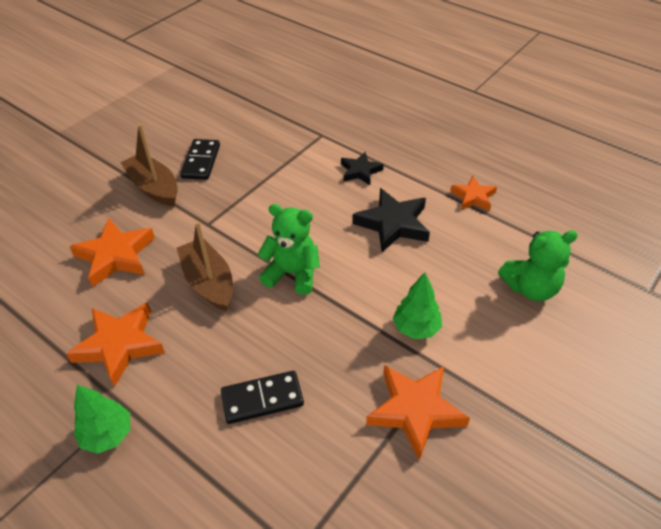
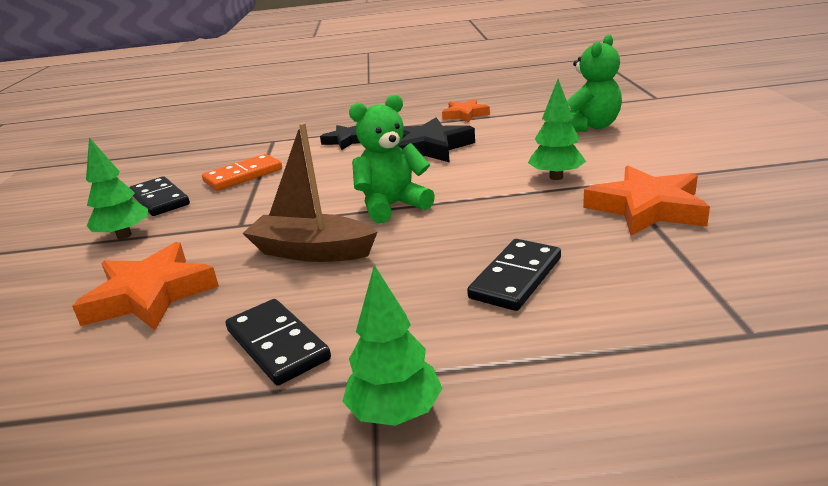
camera: 40 degrees left, 20 degrees down
(119, 345) = (277, 344): orange star -> black domino
(154, 187) = (124, 235): brown boat -> green tree
(262, 168) = (243, 175): none -> orange domino

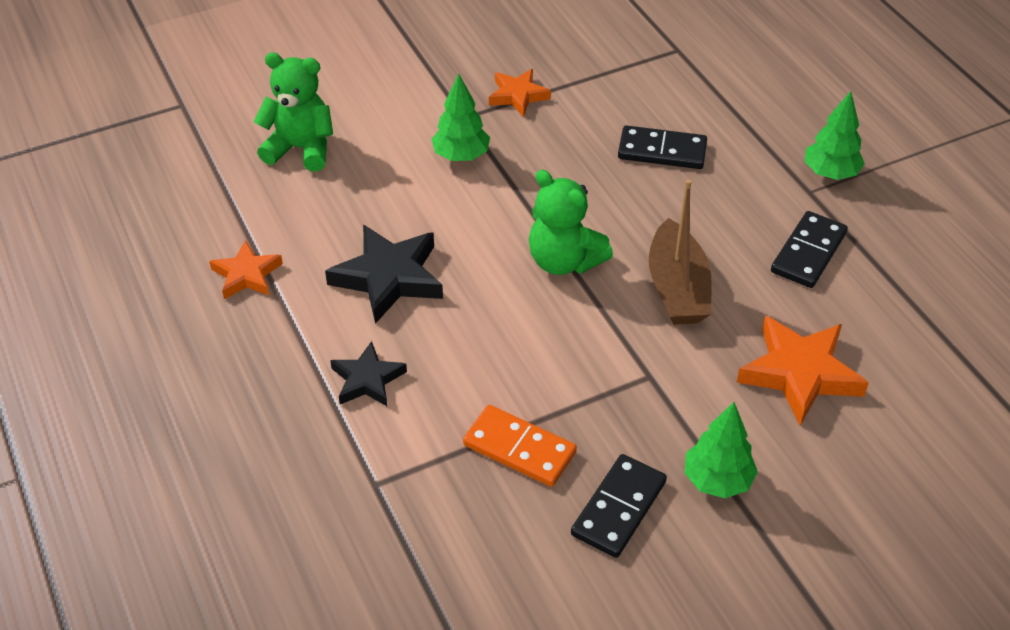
camera: 115 degrees left, 20 degrees up
(647, 208) = (518, 95): orange star -> orange star, size x0.61

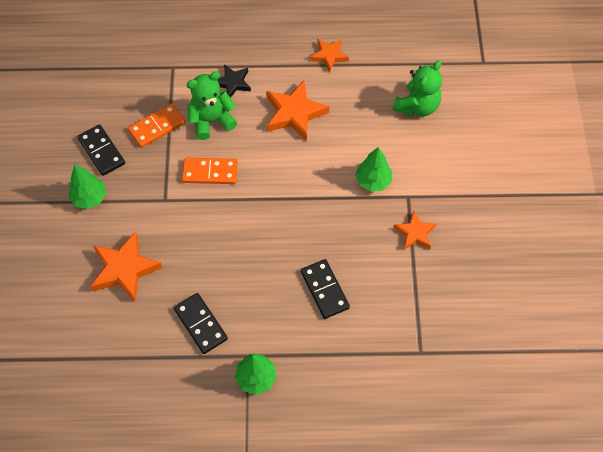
camera: 115 degrees right, 15 degrees up
(388, 278) = (294, 113): black star -> orange star
(562, 339) = (210, 172): none -> orange domino
(564, 261) = (263, 197): green teddy bear -> green teddy bear (211, 120)
(662, 151) = (324, 290): black domino -> black domino turned 60 degrees counterclockwise
(677, 288) = (213, 241): brown boat -> none

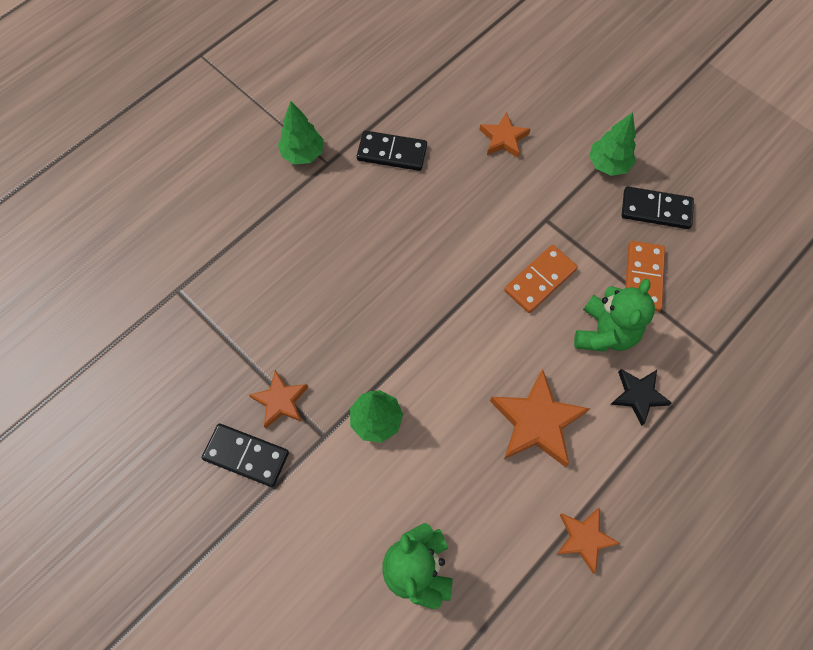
camera: 135 degrees right, 5 degrees up
(124, 269) = (503, 138): orange star -> orange star, size x0.61
(324, 290) = (316, 268): black domino -> black domino (246, 455)

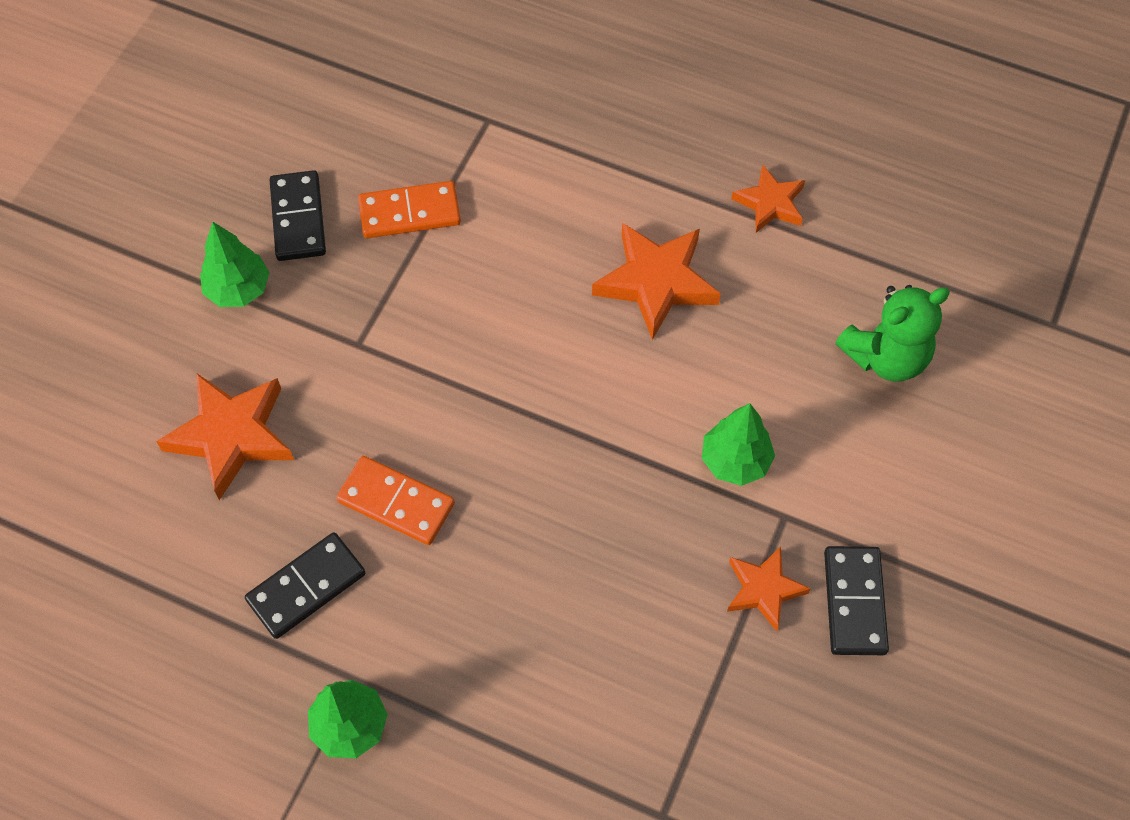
camera: 110 degrees left, 5 degrees down
(392, 153) = (306, 587): black domino -> black domino turned 60 degrees clockwise
(503, 138) = (231, 436): orange star -> orange star, size x1.65
(540, 280) = (458, 327): orange domino -> orange domino (396, 502)
(604, 332) = (506, 238): green teddy bear -> none
(638, 395) = (576, 186): black star -> none

